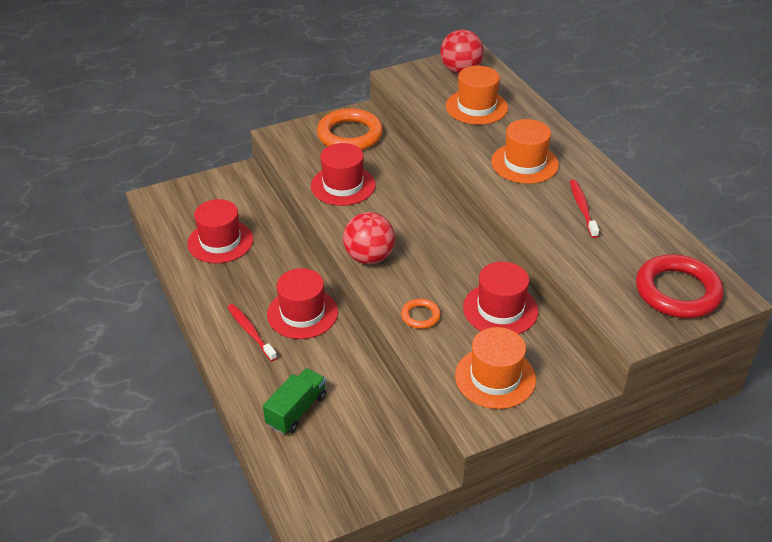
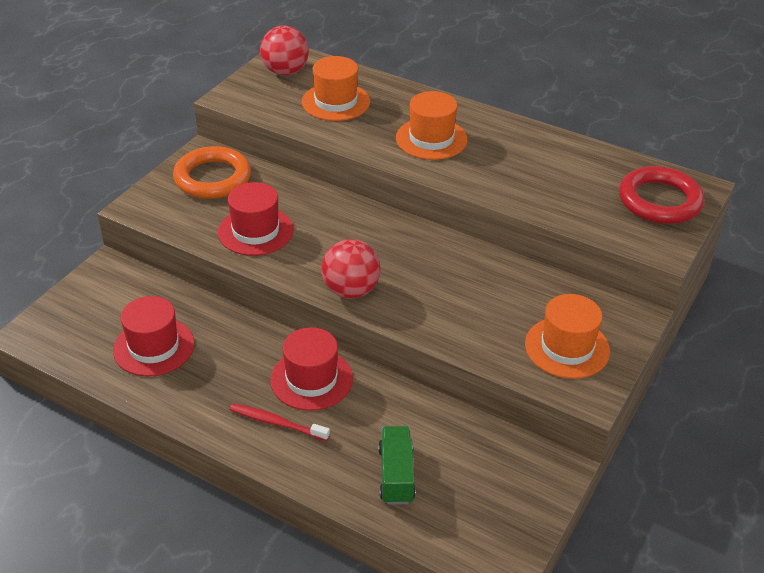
camera: 35 degrees left, 0 degrees up
(420, 316) = (451, 323): orange ring -> none
(500, 309) = (513, 285): red hat -> none
(582, 208) = (519, 160): red toothbrush -> none

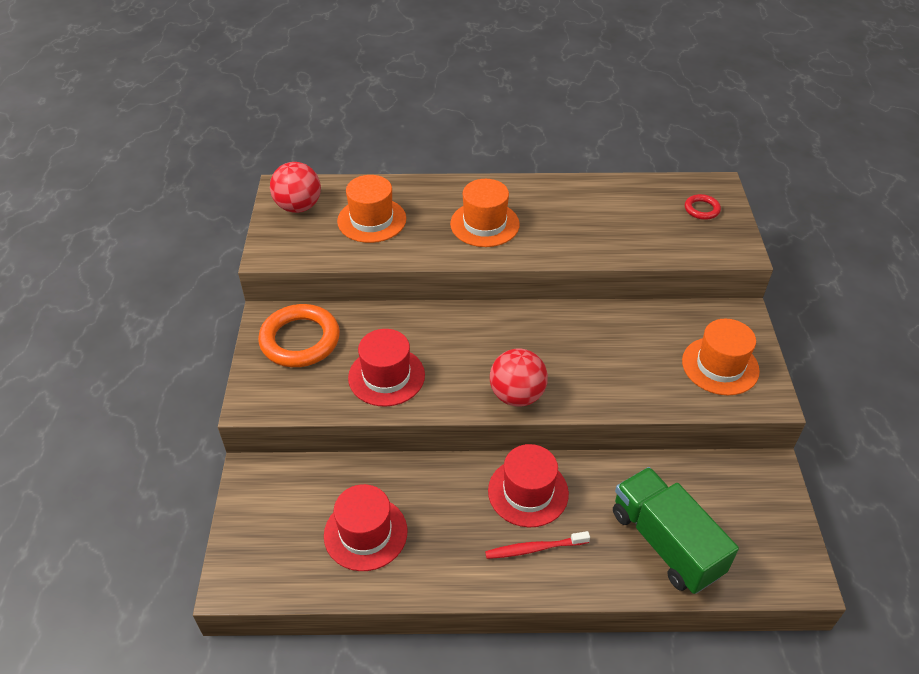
camera: 30 degrees left, 5 degrees up
(396, 475) = (665, 543): green truck -> green truck, size x1.64
(659, 201) = (701, 209): red ring -> red ring, size x0.48

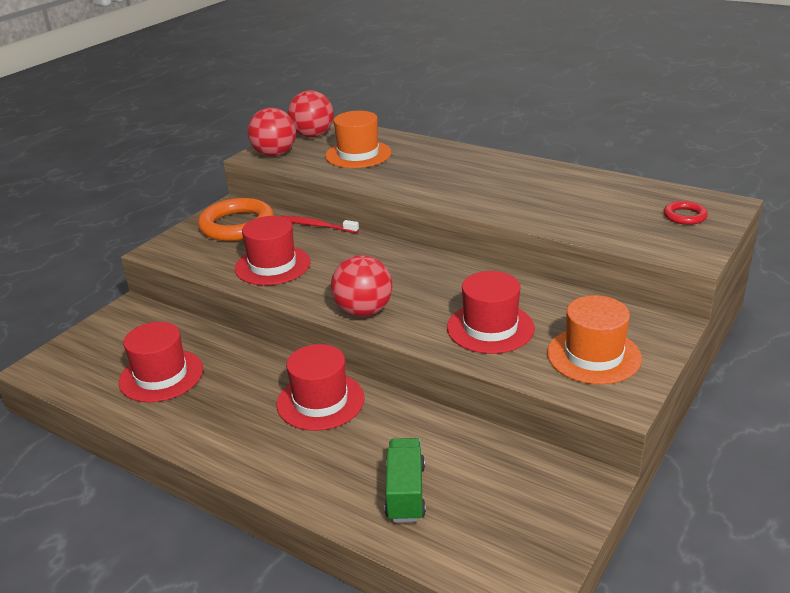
camera: 35 degrees right, 15 degrees down
(286, 246) = (275, 154): none -> red ball
(484, 224) = (449, 177): orange hat -> none
(535, 548) = (279, 443): red toothbrush -> red toothbrush (317, 226)
(628, 370) = (490, 328): none -> red hat
(665, 543) = (405, 493): green truck -> green truck, size x0.61

